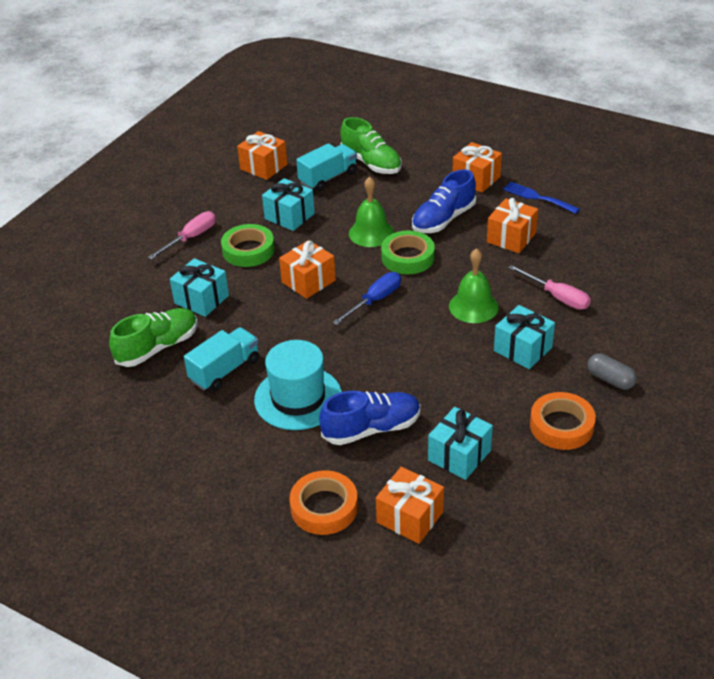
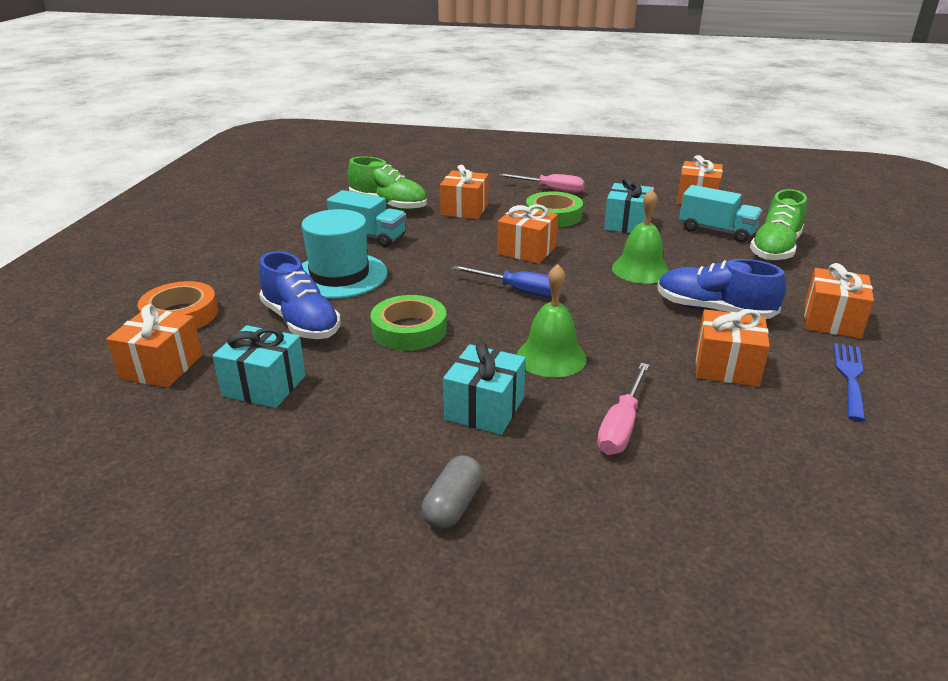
camera: 70 degrees right, 10 degrees down
(201, 299) = (464, 209): turquoise gift -> orange gift
(407, 257) = (614, 298): green tape -> green tape (409, 330)
(561, 426) = (334, 465): orange tape -> none

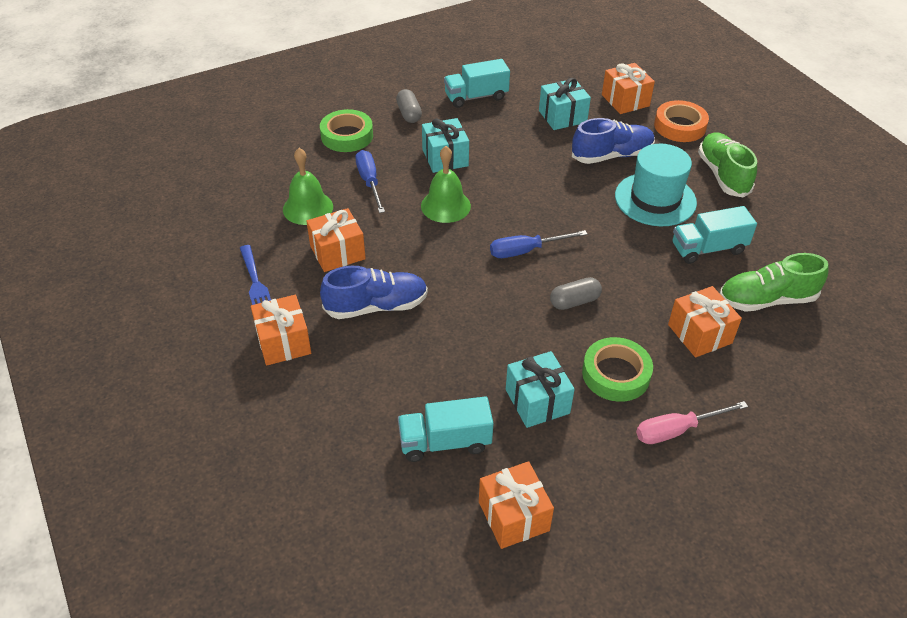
camera: 140 degrees right, 15 degrees up
(301, 322) = (611, 155): blue shoe -> blue shoe turned 150 degrees clockwise
(315, 477) = (476, 97): none -> turquoise truck
(409, 330) = (547, 182): green tape -> green tape (347, 136)
(526, 251) = (574, 301): orange gift -> grey capsule
(621, 426) = (369, 182): pink screwdriver -> blue screwdriver
(640, 270) = (465, 328): green bell -> green bell (308, 208)
(775, 249) = (371, 438): green shoe -> green shoe (723, 175)

